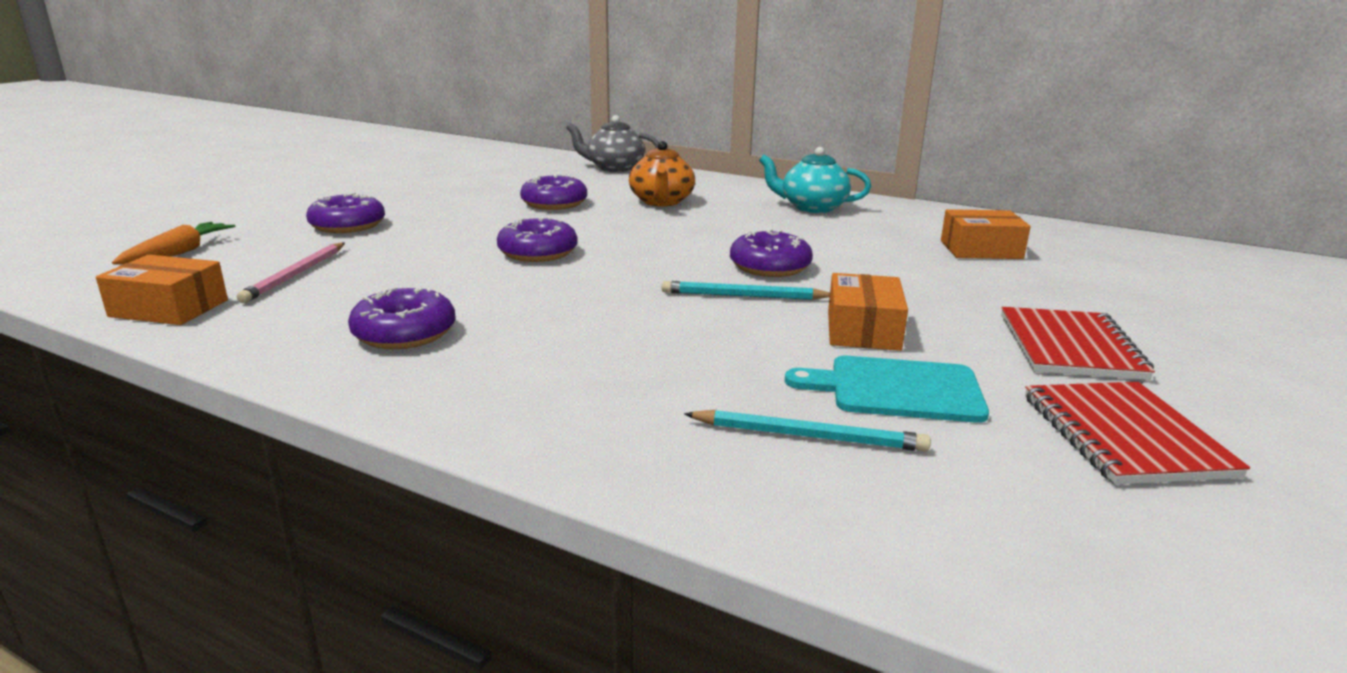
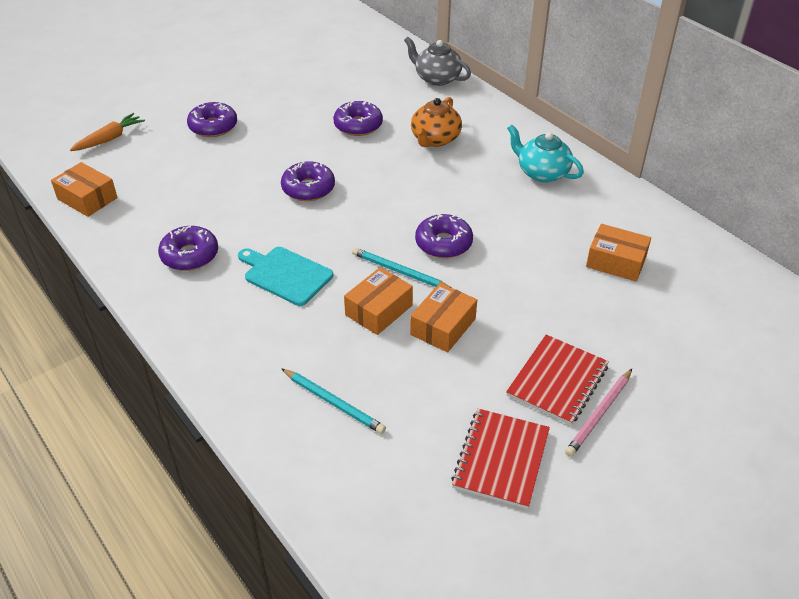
camera: 25 degrees right, 20 degrees up
(296, 275) = (161, 180): pink pencil -> pink pencil (599, 414)
(758, 332) = (379, 310): none -> orange box
(897, 389) = (413, 384): turquoise cutting board -> turquoise cutting board (286, 275)

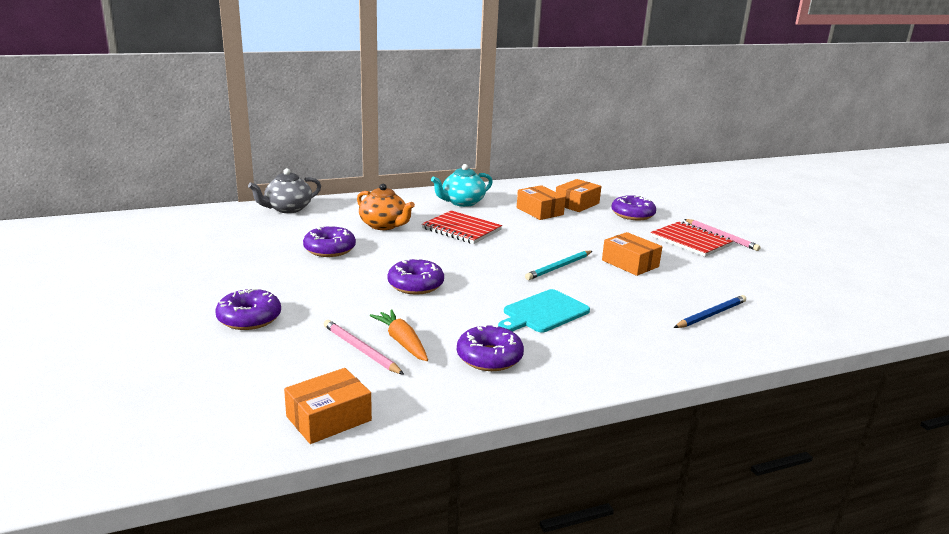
camera: 75 degrees left, 20 degrees down
(110, 139) = (197, 391): orange carrot -> orange carrot (402, 342)
(182, 188) = (360, 350): none -> pink pencil
(334, 402) = (711, 315): turquoise pencil -> blue pencil
(379, 310) = (604, 282): orange box -> orange box (539, 211)
(443, 243) = (530, 247): purple donut -> purple donut (632, 214)
(501, 459) = (763, 269): red notebook -> red notebook (461, 229)

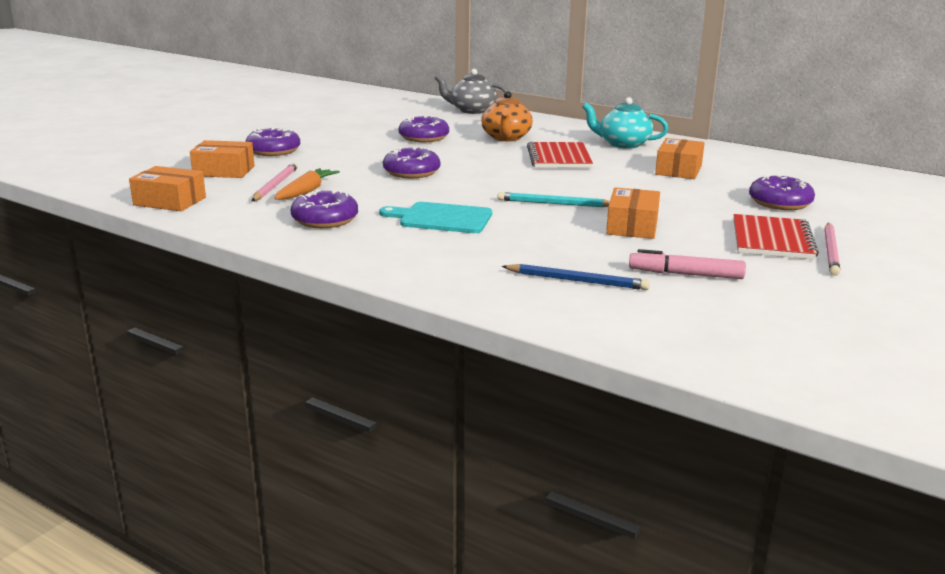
camera: 55 degrees right, 0 degrees up
(577, 204) = (742, 177): orange box -> orange box (224, 171)
(725, 282) = (685, 274): none -> pink marker

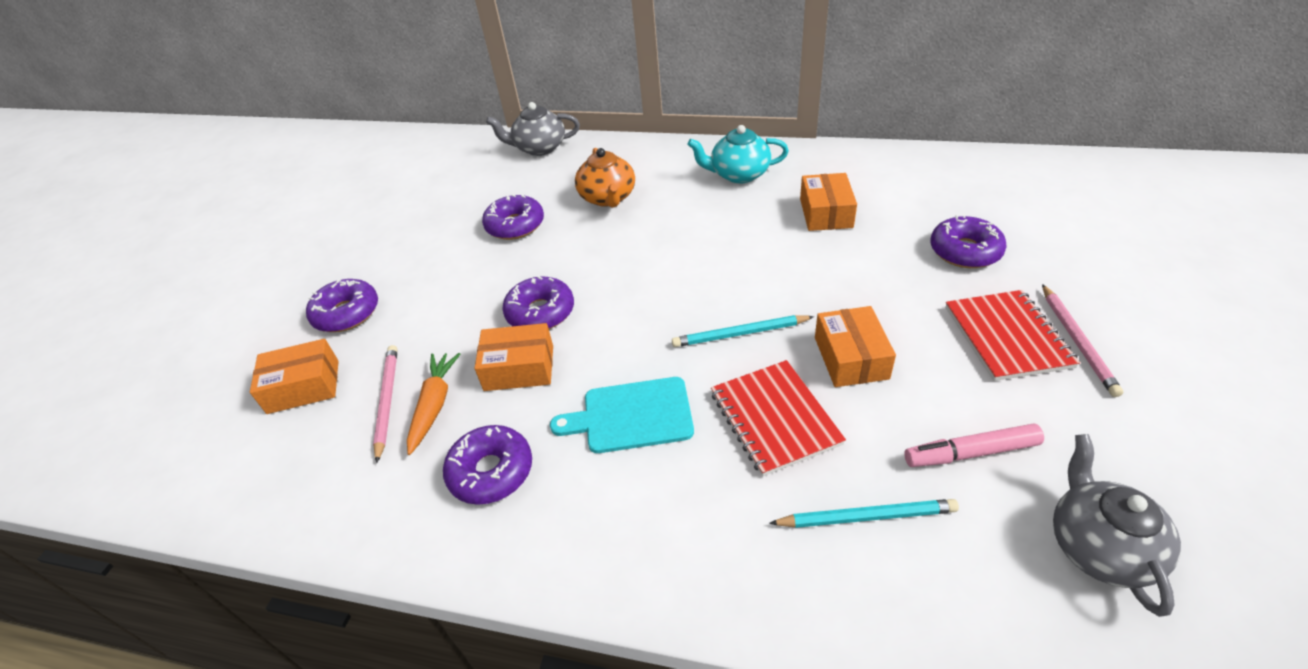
camera: 15 degrees left, 20 degrees up
(170, 201) = (262, 495): orange box -> orange box (519, 368)
(559, 158) = (688, 225): red notebook -> red notebook (774, 418)
(577, 280) = (866, 516): blue pencil -> turquoise pencil
(745, 322) = (1099, 546): none -> grey teapot

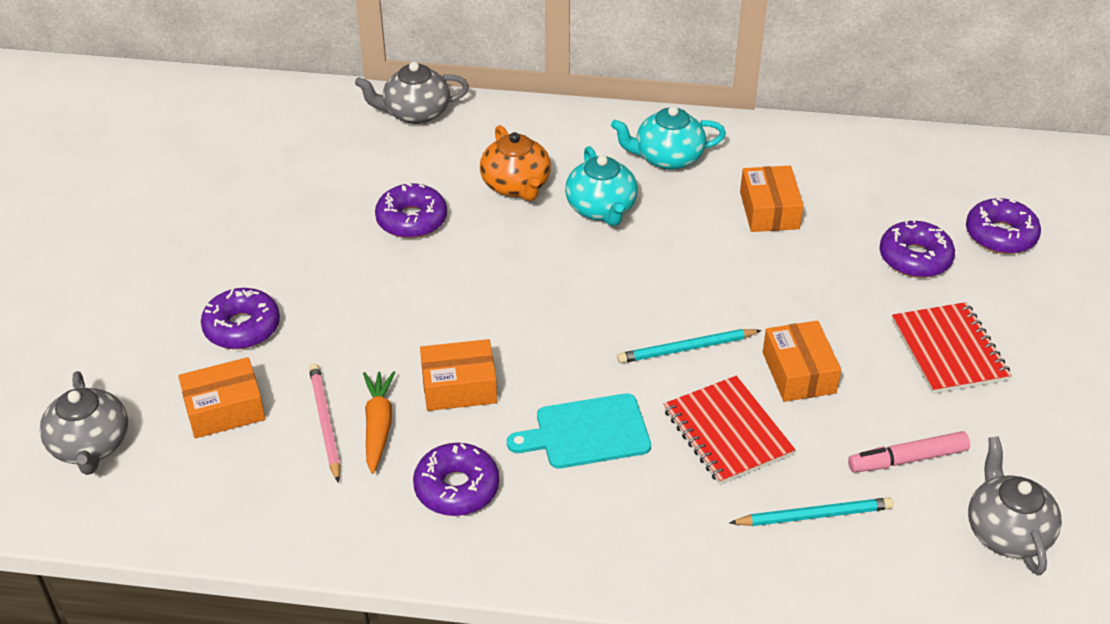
camera: 10 degrees left, 0 degrees up
(174, 419) = (90, 446): none -> grey teapot
(540, 312) = (468, 326): purple donut -> purple donut (1000, 235)
(677, 214) = (601, 209): none -> turquoise teapot
(1077, 341) = (1013, 354): pink pencil -> none

